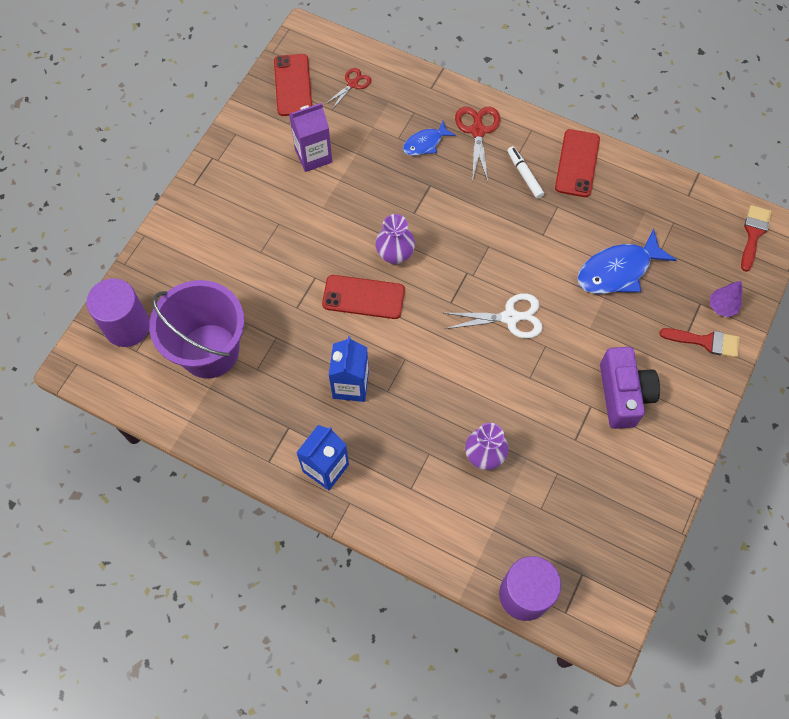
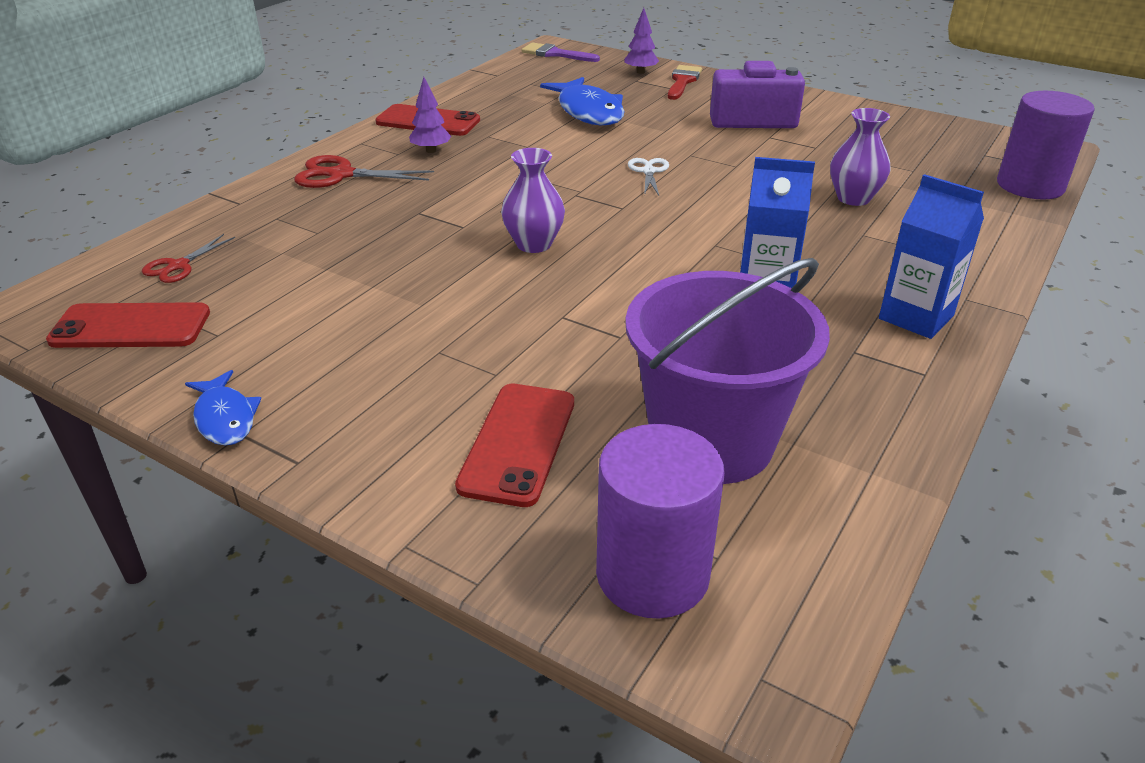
camera: 85 degrees left, 30 degrees down
(313, 156) = (307, 310): purple carton -> none
(353, 84) = (178, 266): red scissors -> red scissors turned 105 degrees counterclockwise
(363, 297) = (606, 273): red phone -> red phone (518, 443)
(425, 143) = (340, 212): blue fish -> blue fish (225, 418)
(510, 317) = (648, 171): white scissors -> white scissors, size x0.63
(524, 175) = (431, 151): white marker -> purple tree
(753, 234) = (555, 54): red brush -> purple brush

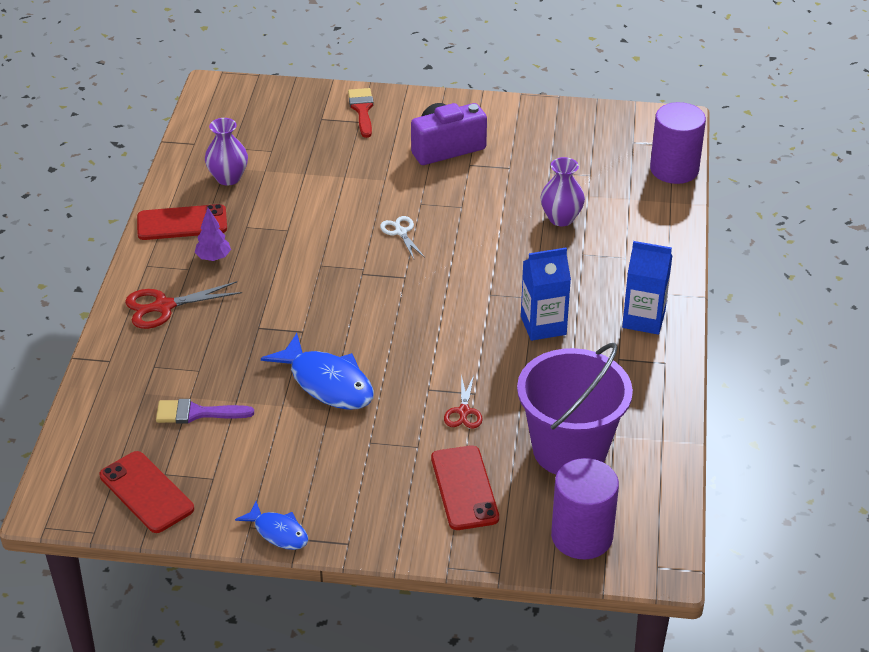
camera: 25 degrees left, 5 degrees up
(131, 327) = (146, 492): red phone -> red phone turned 75 degrees clockwise
(178, 266) = (125, 433): red scissors -> red scissors (464, 412)
(534, 244) = (366, 332): purple vase -> purple vase (228, 178)
(555, 54) = (225, 98): purple brush -> purple brush (197, 413)
(588, 112) = (308, 173): blue fish -> blue fish (327, 383)
(640, 72) = (318, 106): purple tree -> none

